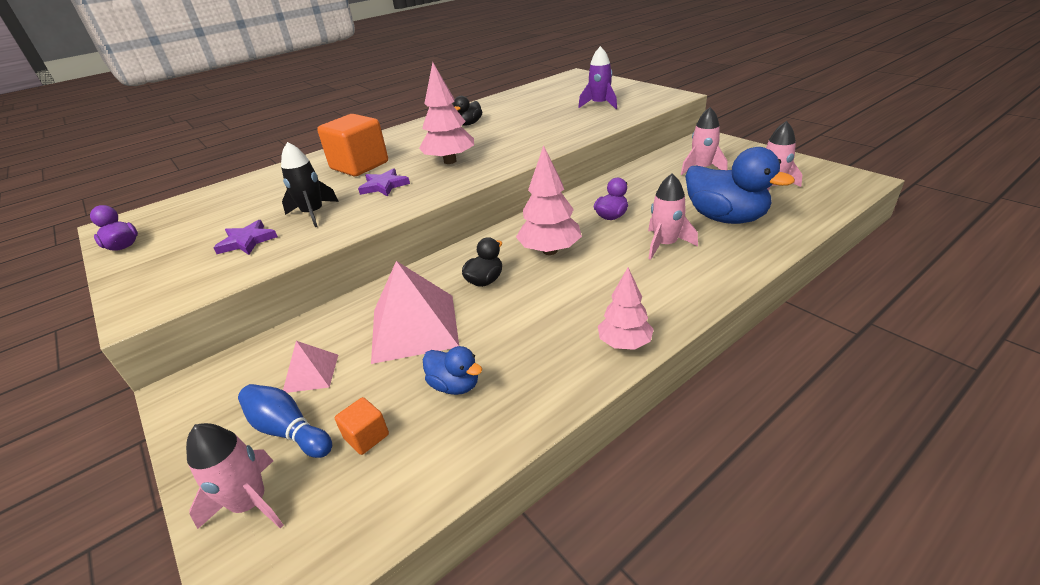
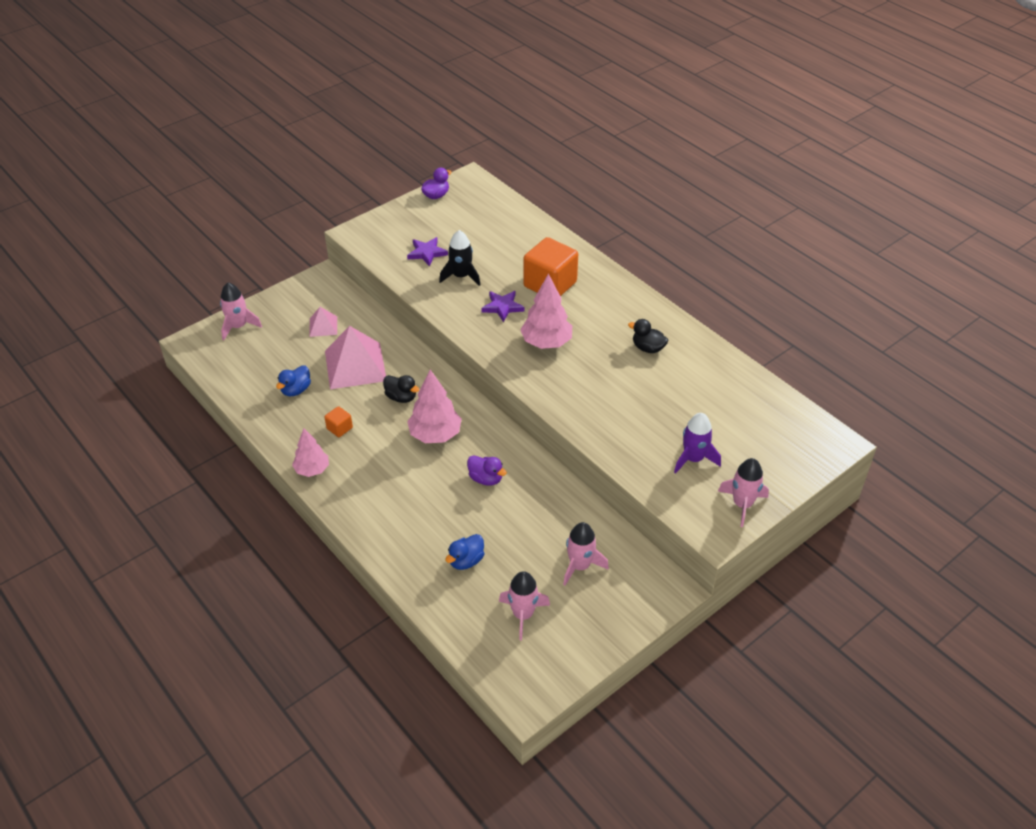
camera: 85 degrees right, 10 degrees up
(288, 430) = (280, 328): blue bowling pin -> none
(366, 436) = (267, 359): orange cube -> orange cube (339, 428)
(665, 245) = (428, 509): pink rocket -> pink rocket (742, 504)
(725, 218) = (466, 561): blue duck -> blue duck, size x0.51

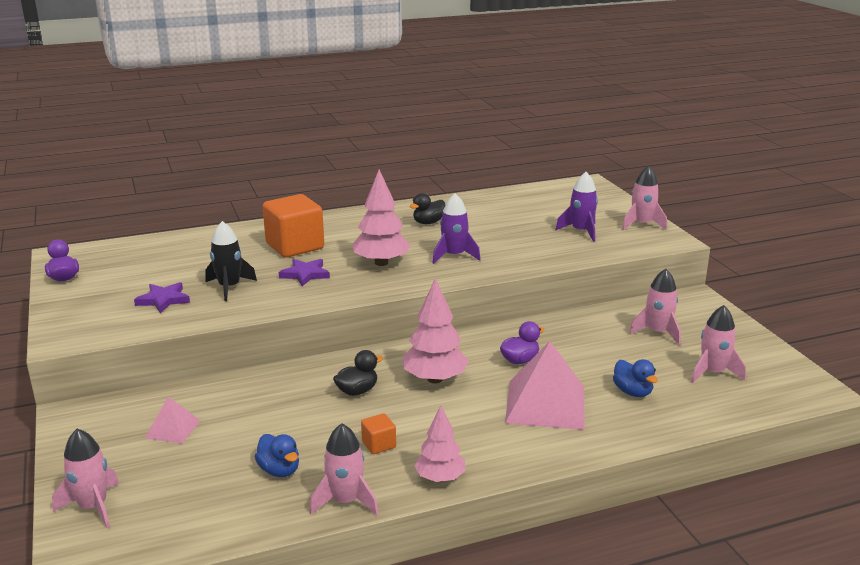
camera: 70 degrees left, 20 degrees down
(274, 431) = (345, 501): none -> pink rocket
(355, 365) = (273, 415): pink pyramid -> pink pyramid (545, 404)
(585, 382) = (454, 256): none -> purple rocket

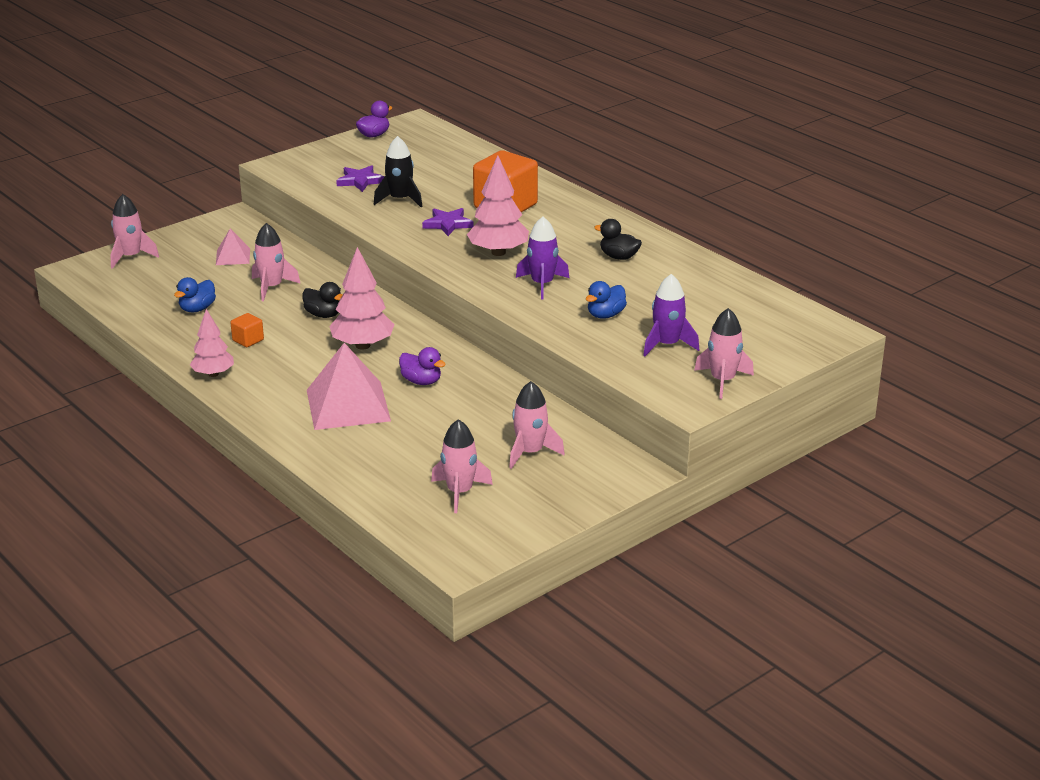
camera: 70 degrees right, 5 degrees up
(345, 501) = (169, 342): pink rocket -> pink rocket (271, 287)
(632, 392) = (394, 448): blue duck -> blue duck (605, 315)

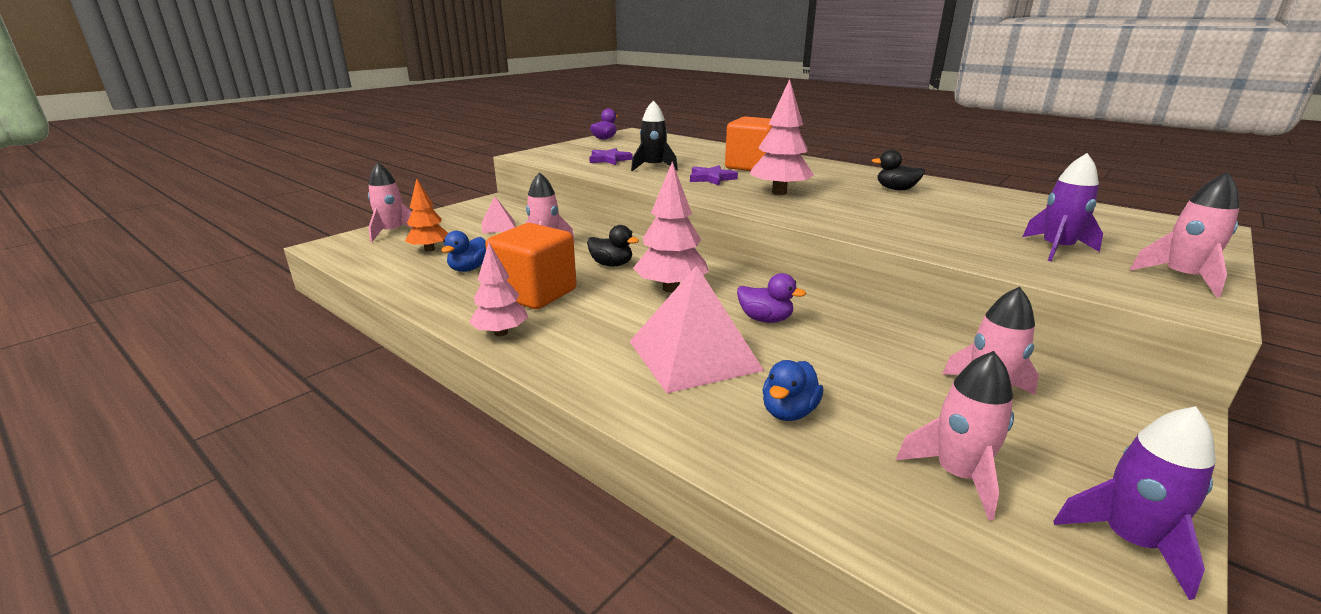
camera: 10 degrees left, 5 degrees down
(165, 282) = (429, 249): none -> orange tree
(248, 340) = (535, 293): orange cube -> orange cube, size x2.23
(542, 284) = (850, 211): purple rocket -> purple rocket (1129, 541)
(605, 315) = (949, 229): blue duck -> blue duck (789, 412)

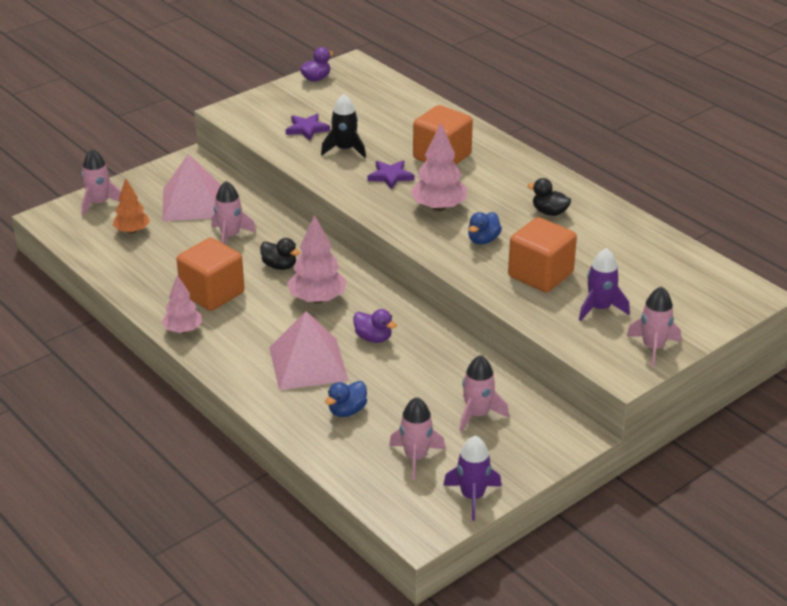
camera: 10 degrees right, 10 degrees up
(469, 269) = (164, 259): blue duck -> blue duck (483, 240)
(498, 226) = (192, 203): pink pyramid -> pink pyramid, size x1.97
(947, 228) = (540, 275): none -> orange cube

